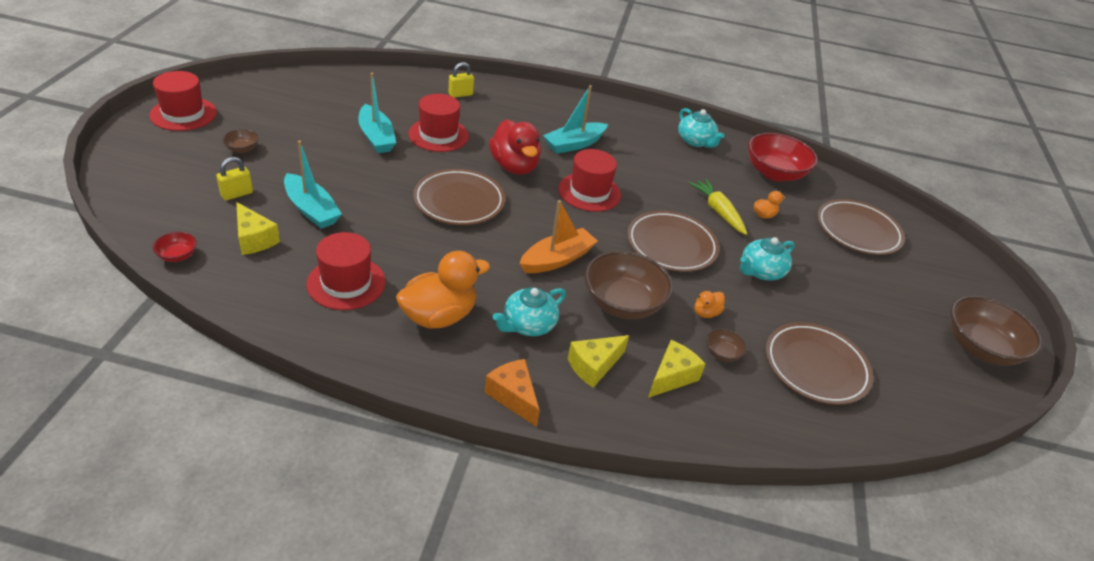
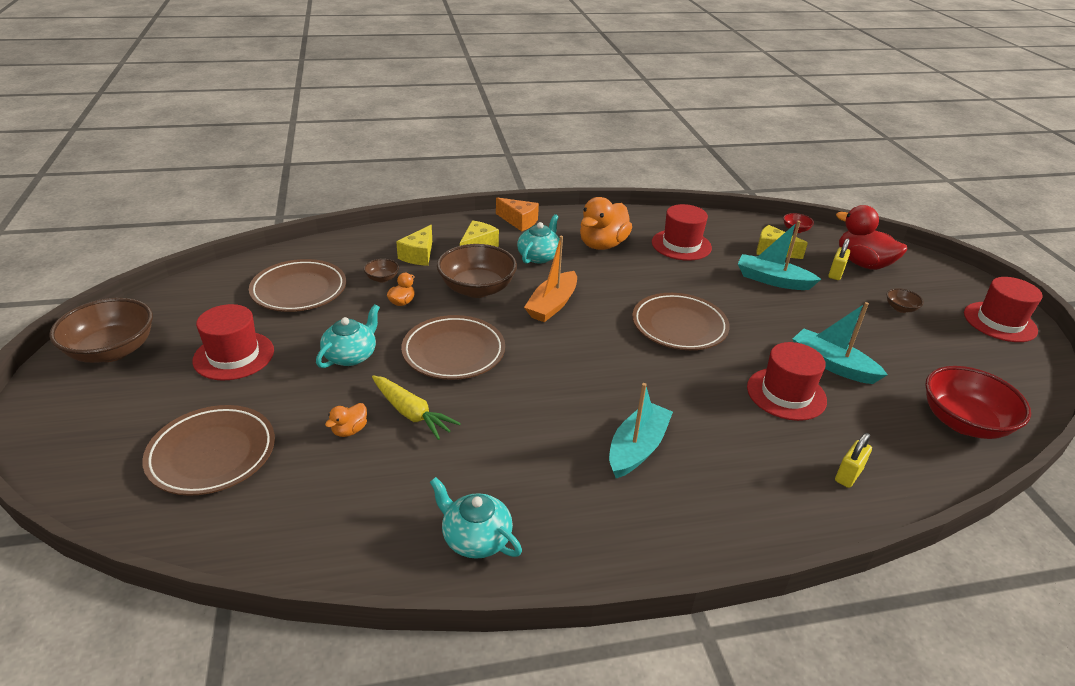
camera: 160 degrees right, 5 degrees down
(514, 166) = (671, 384): red duck -> red duck (862, 263)
(589, 192) = (570, 383): red hat -> red hat (234, 355)
(774, 173) = (334, 519): red bowl -> red bowl (963, 422)

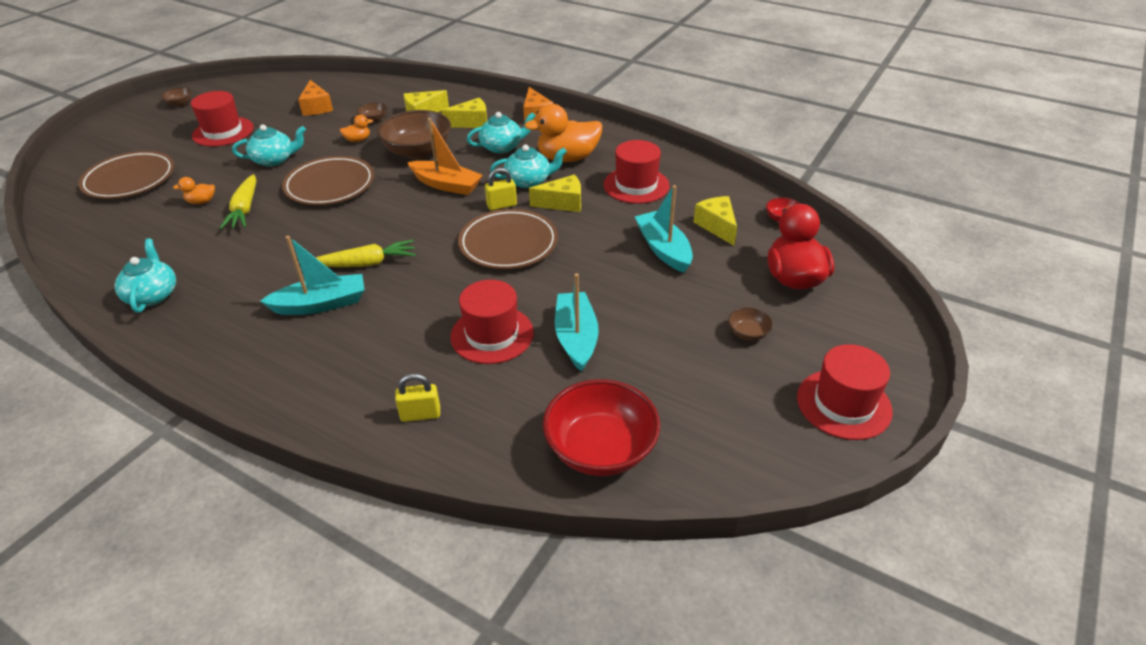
camera: 45 degrees right, 5 degrees up
(112, 351) = (180, 103): brown bowl -> brown bowl, size x0.44
(299, 290) = (316, 107): brown plate -> orange cheese
(552, 305) = (446, 185): orange boat -> orange boat turned 135 degrees counterclockwise
(607, 274) = (529, 181): none -> turquoise teapot
(609, 397) = (366, 263): none -> yellow carrot
(659, 279) = (563, 203): none -> yellow cheese
(835, 273) = (742, 273): yellow padlock -> yellow padlock (502, 205)

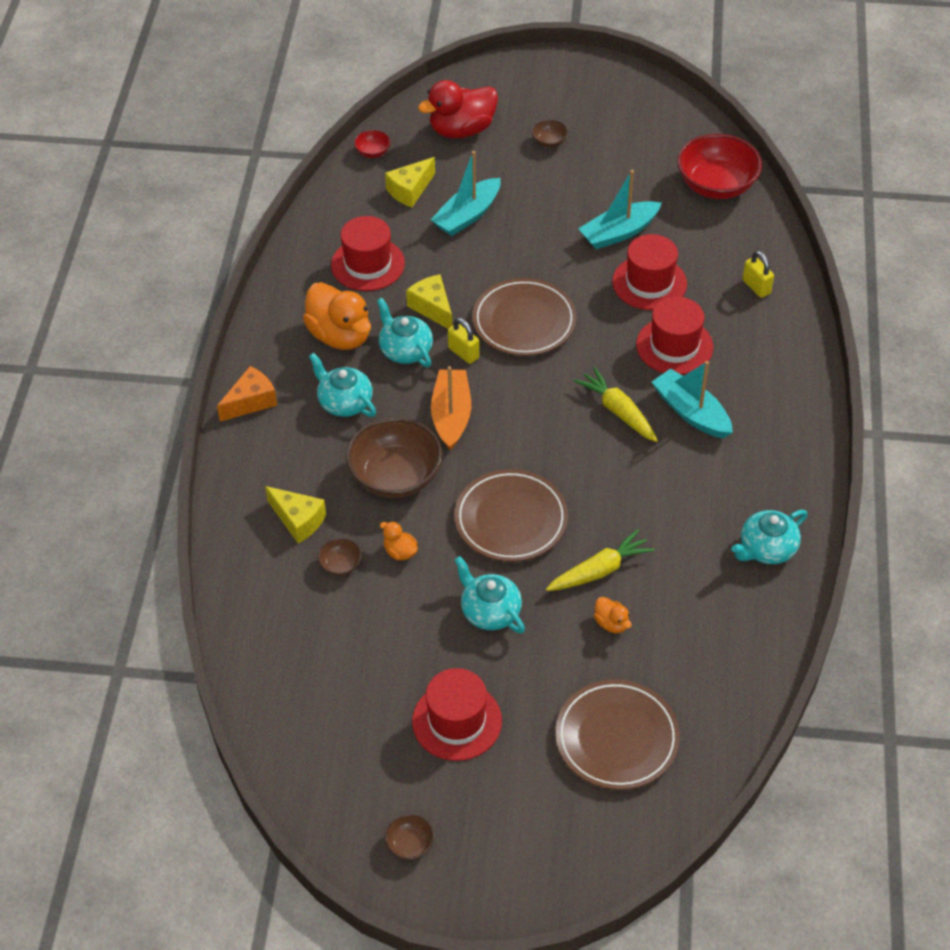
camera: 115 degrees left, 10 degrees up
(316, 107) = (338, 652): orange cheese -> none
(471, 122) = (300, 457): yellow cheese -> none
(843, 404) = (592, 84): red hat -> red hat (674, 346)

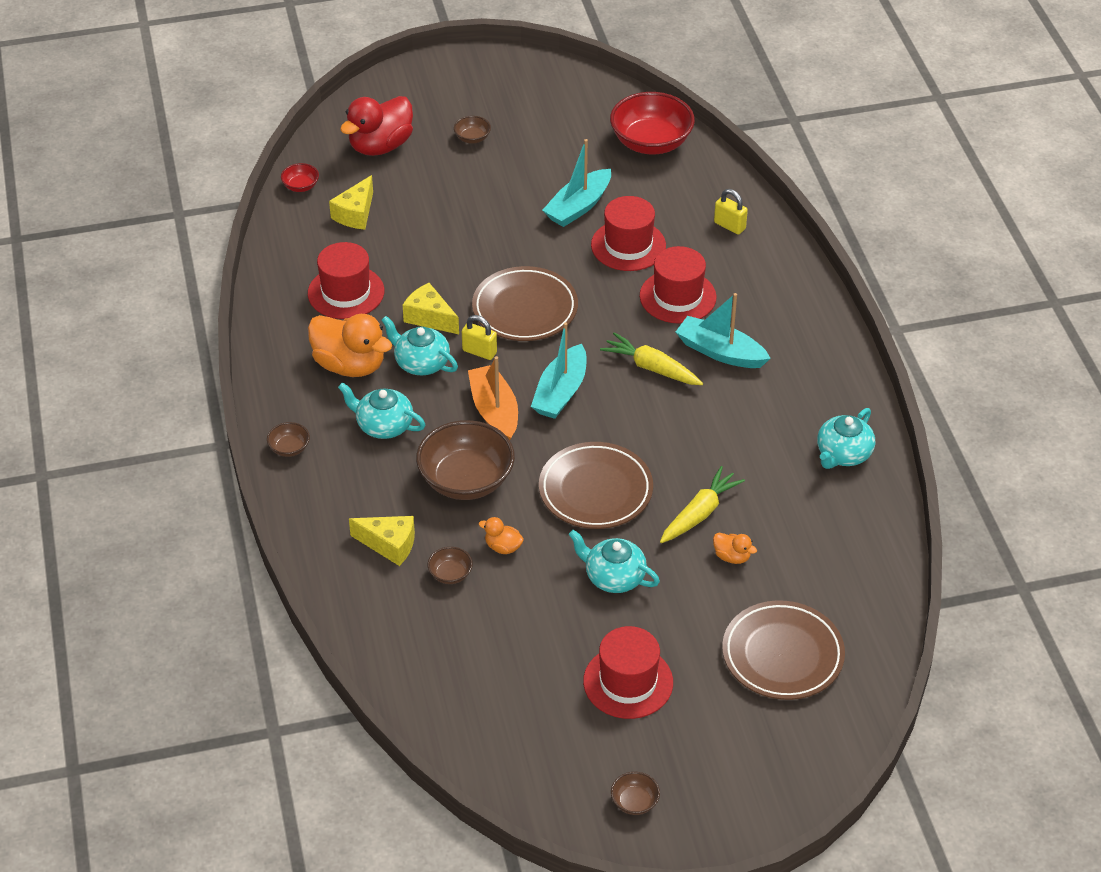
camera: 20 degrees left, 5 degrees down
(251, 402) = (289, 448): orange cheese -> brown bowl
(467, 215) = (424, 224): turquoise boat -> turquoise boat (561, 392)

